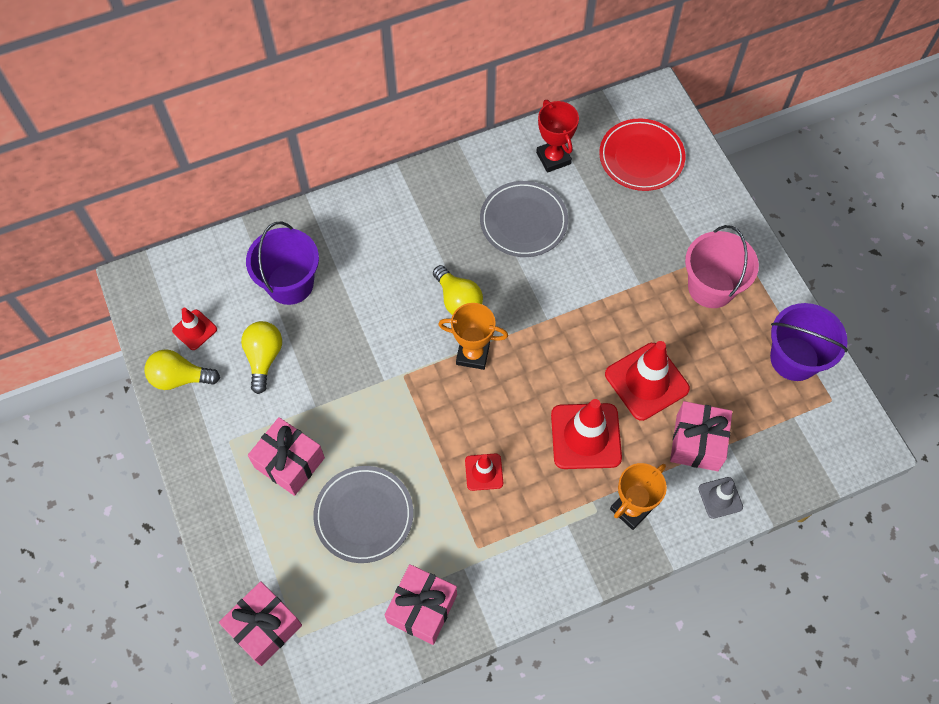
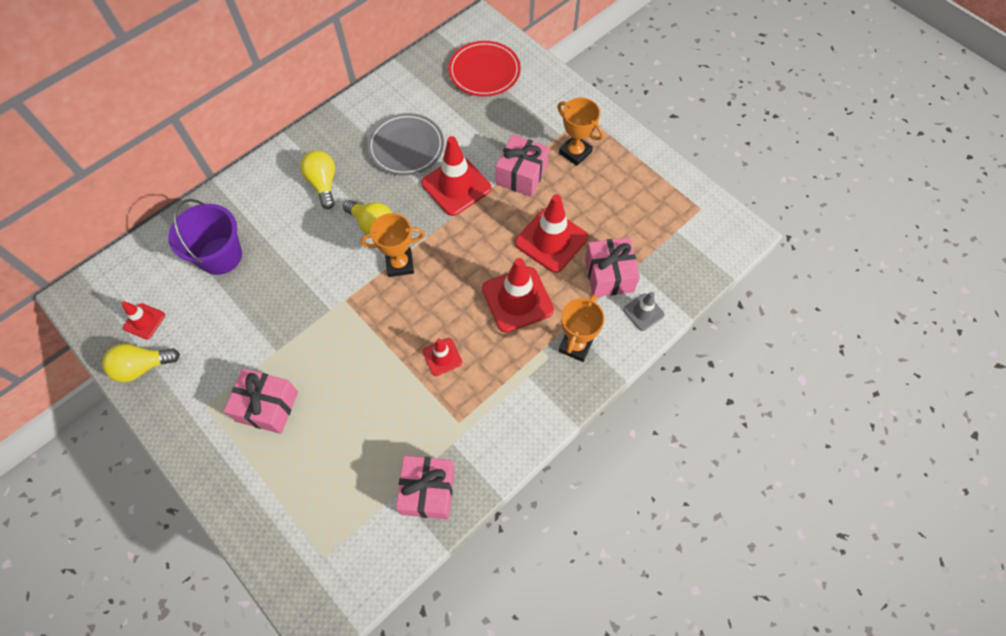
camera: 20 degrees left, 0 degrees up
(264, 358) = (216, 325): yellow light bulb -> yellow light bulb (323, 184)
(264, 627) = (290, 560): pink gift -> pink gift (521, 175)
(364, 515) = (349, 429): grey plate -> none
(553, 158) = (414, 92): red trophy -> none
(563, 284) = (456, 186): none -> red traffic cone
(711, 287) = (575, 152): pink bucket -> orange trophy
(794, 358) = (660, 186): purple bucket -> none

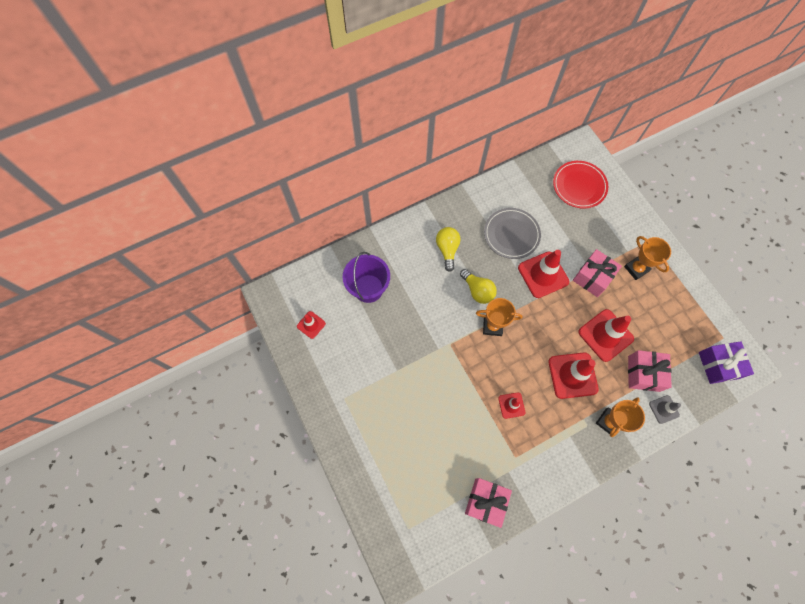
camera: 15 degrees right, 5 degrees up
(142, 367) = (306, 358): yellow light bulb -> none
(267, 406) = (385, 410): pink gift -> none
(701, 242) = (718, 365): none -> purple gift

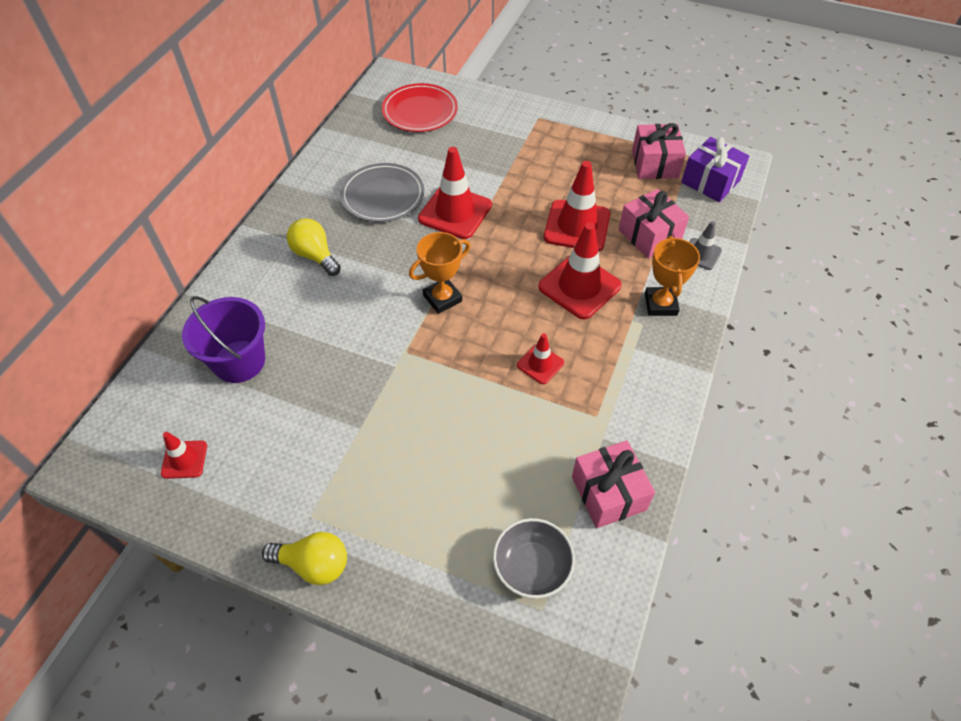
camera: 40 degrees left, 15 degrees down
(420, 505) = (532, 566): none -> grey bowl
(477, 291) = (391, 274): yellow light bulb -> yellow light bulb (314, 564)
(592, 277) = (512, 182): pink gift -> pink gift (654, 164)
(636, 269) = (549, 149): orange trophy -> none

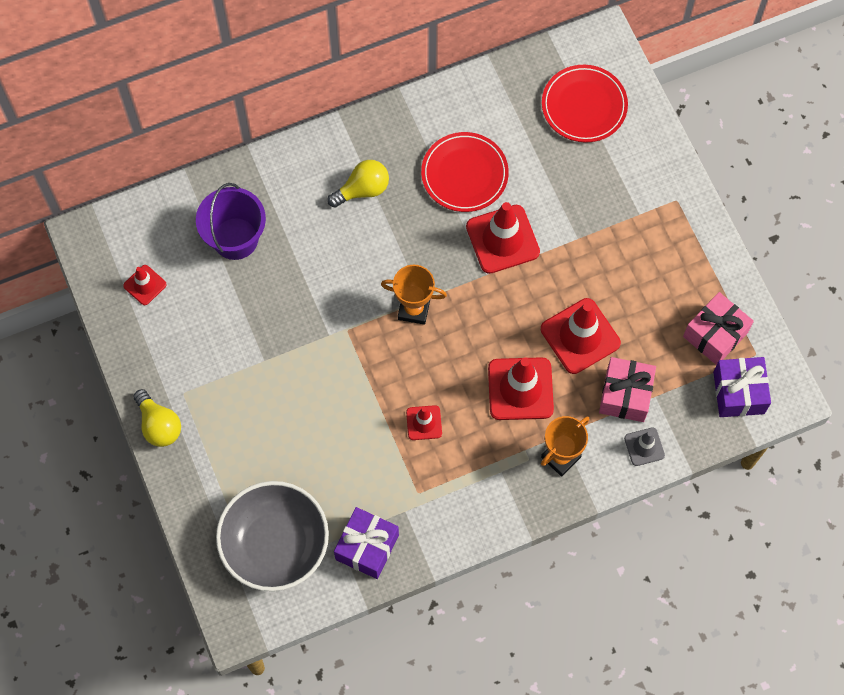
camera: 45 degrees right, 15 degrees up
(315, 256) = (362, 190): yellow light bulb -> yellow light bulb turned 60 degrees clockwise
(383, 196) = (464, 174): grey plate -> red plate
(532, 566) = (275, 544): grey bowl -> grey bowl, size x1.74
(608, 493) = (367, 547): pink gift -> purple gift

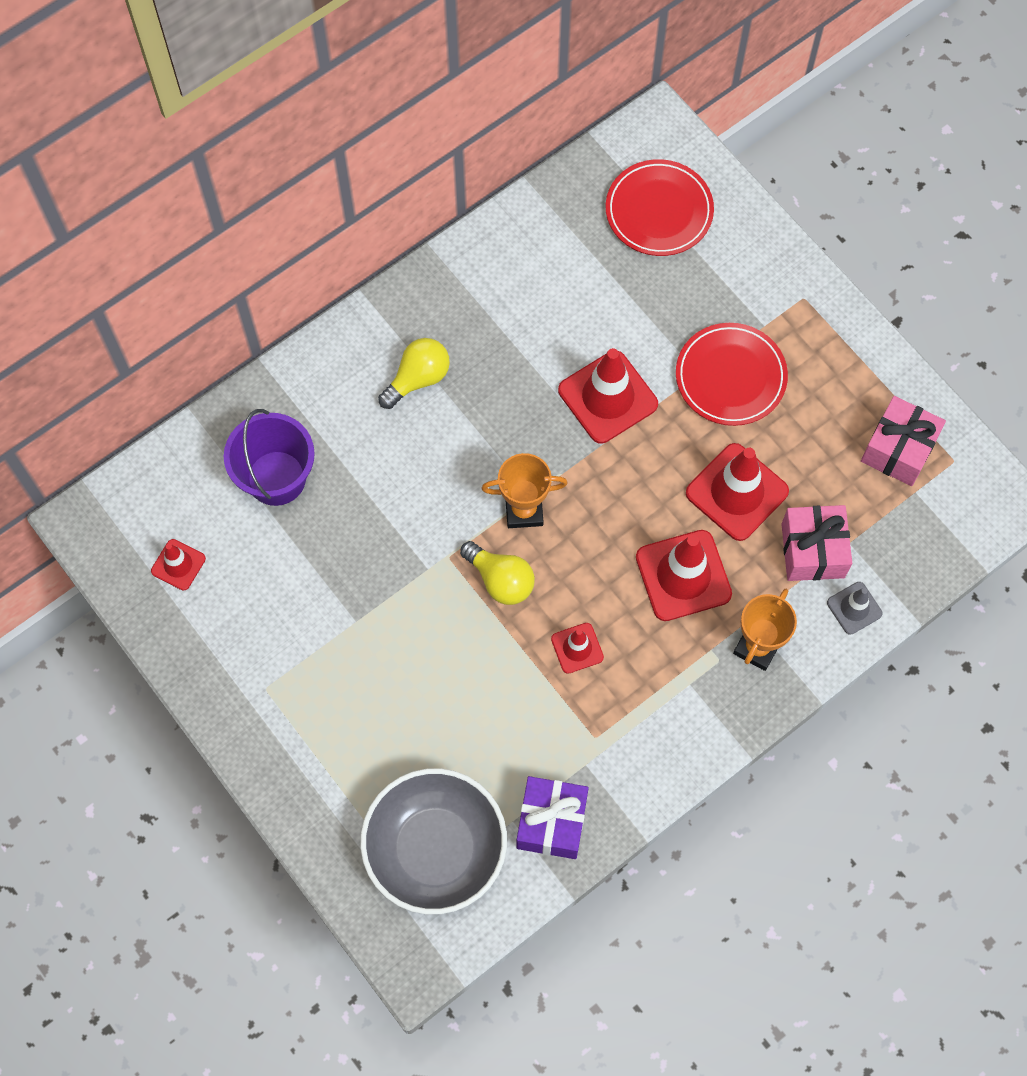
camera: 15 degrees left, 0 degrees up
(159, 425) = (246, 737): yellow light bulb -> yellow light bulb (500, 580)
(464, 174) = (538, 329): red plate -> red plate (730, 377)
(738, 392) = (947, 512): purple gift -> none

